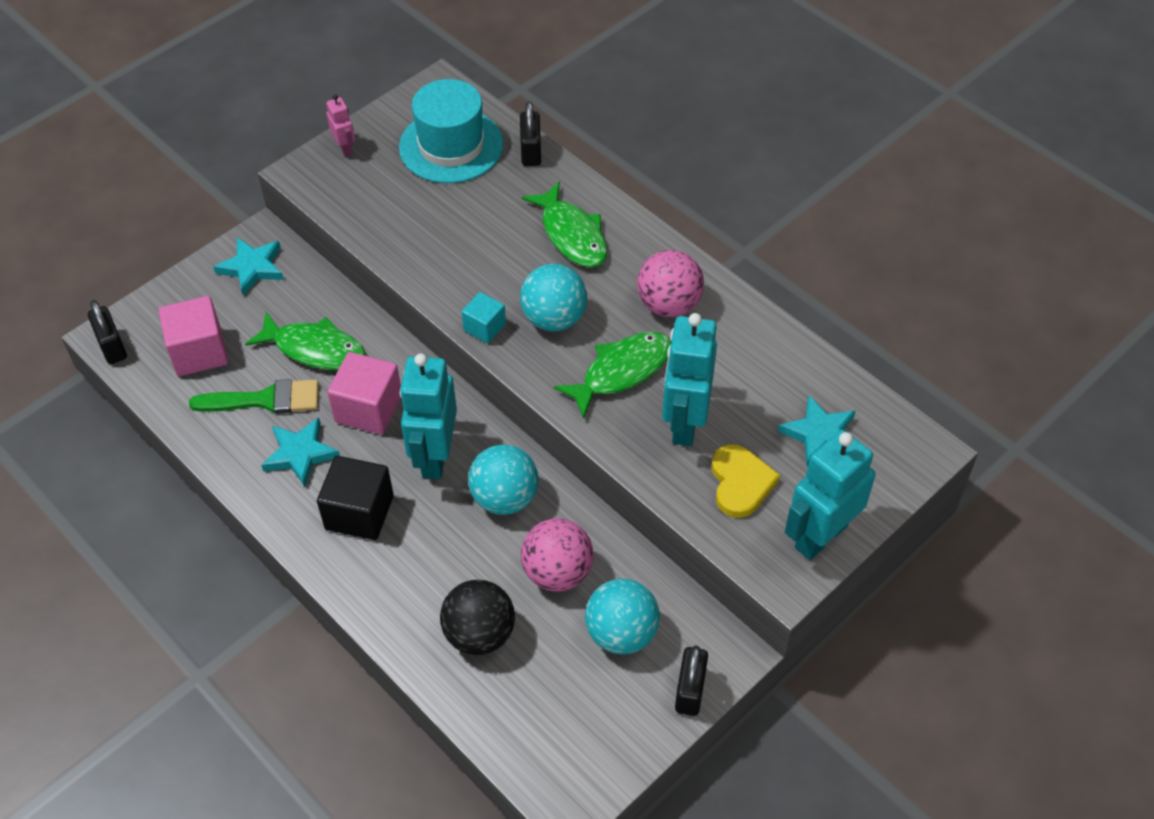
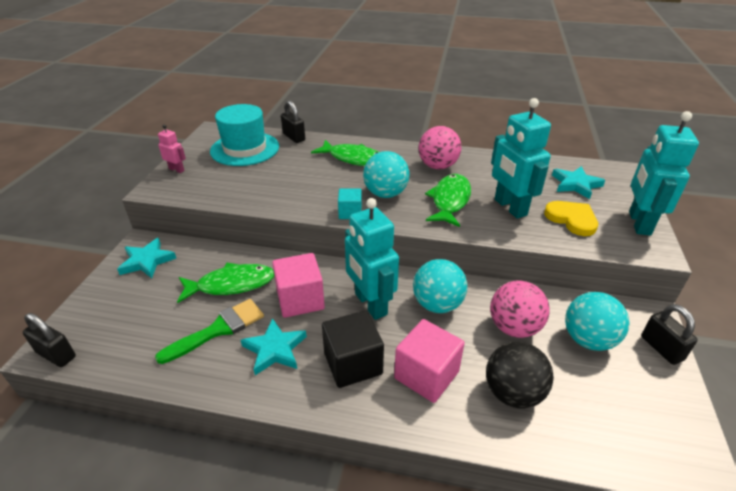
camera: 35 degrees left, 15 degrees down
(199, 352) = (140, 324): pink cube -> pink cube (426, 375)

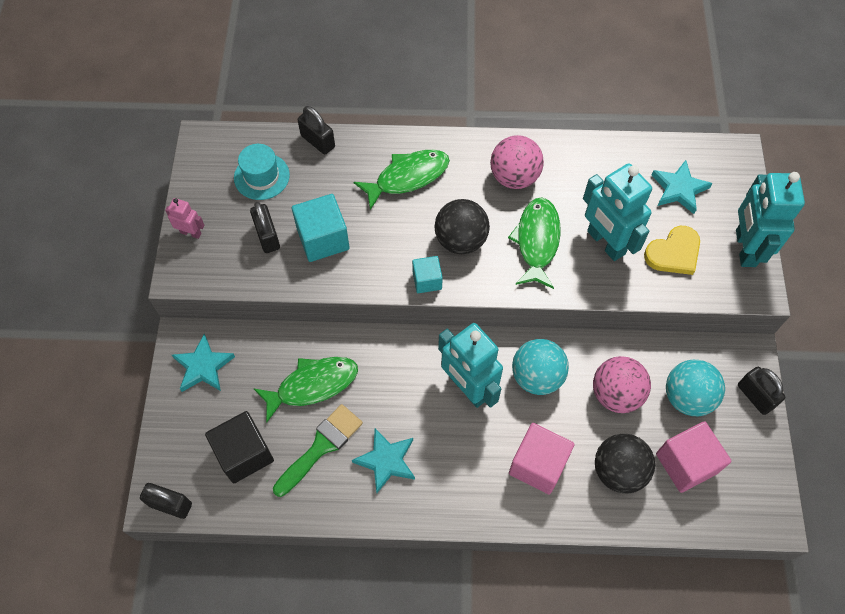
camera: 10 degrees left, 25 degrees up
(233, 177) = (267, 236): none -> black padlock
(245, 149) = (261, 176): turquoise hat -> turquoise hat, size x0.62
(275, 182) = (323, 239): none -> turquoise cube
(300, 299) = (393, 393): pink cube -> pink cube (686, 463)
(353, 159) = (407, 177): green fish -> green fish turned 45 degrees counterclockwise
(353, 363) = (466, 464): black cube -> black cube (244, 454)
(385, 194) = (460, 240): turquoise ball -> black ball
(572, 219) = (673, 253): yellow heart -> yellow heart turned 105 degrees clockwise

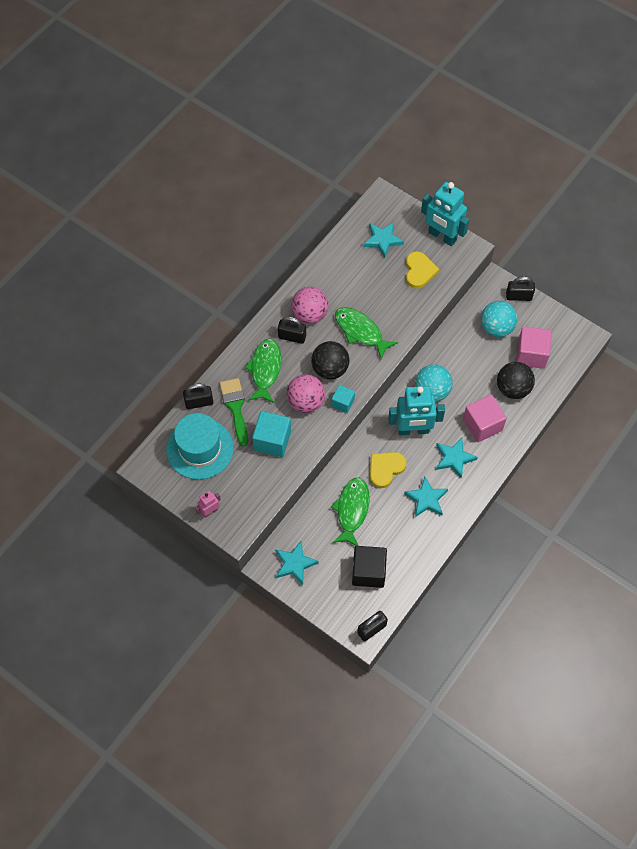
camera: 55 degrees left, 0 degrees up
(261, 176) = (200, 449): turquoise hat -> turquoise hat, size x1.61
(267, 236) = (247, 470): black padlock -> black padlock (292, 337)
(321, 446) = (393, 528): green brush -> green brush (235, 407)
(393, 389) = (385, 469): none -> yellow heart
(465, 459) = (454, 458): none -> turquoise star
(605, 243) = (388, 299): turquoise robot -> none
(616, 394) = (470, 360): pink ball -> pink ball (305, 402)

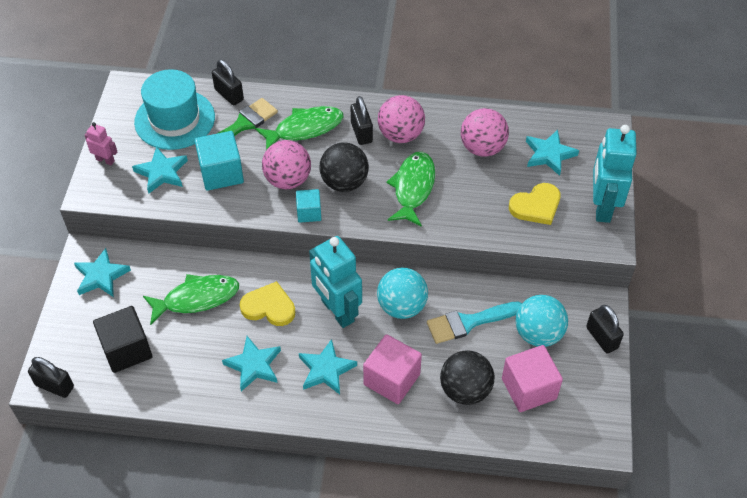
camera: 60 degrees right, 10 degrees down
(247, 478) = (162, 172): none -> turquoise star
(352, 274) = (482, 148): none -> pink ball
(466, 360) = (468, 322): none -> turquoise brush

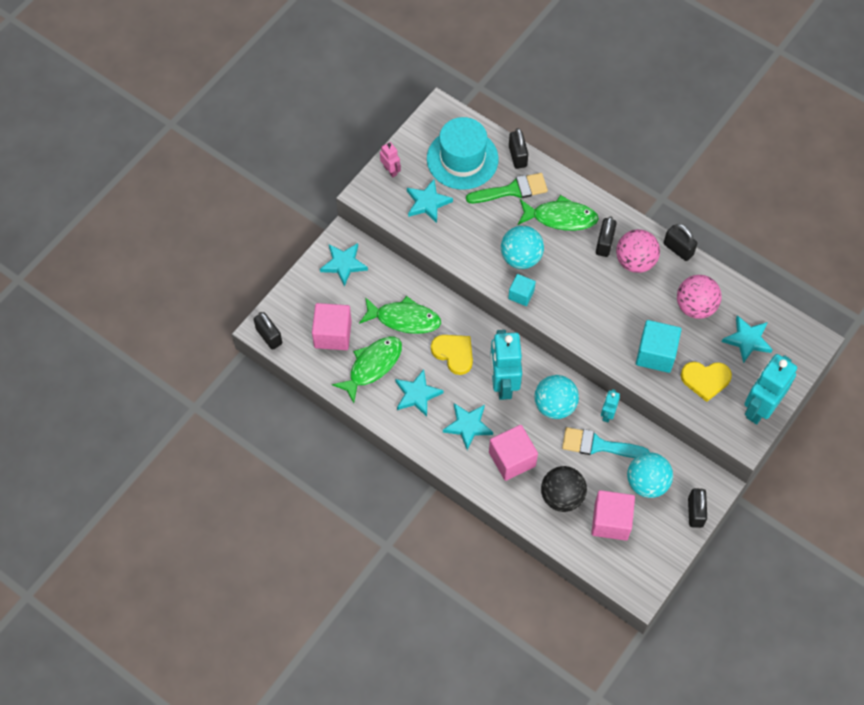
camera: 30 degrees right, 10 degrees up
(127, 350) = (333, 334): black cube -> pink cube
(221, 173) = (473, 226): turquoise cube -> turquoise cube (655, 354)
(288, 180) = (521, 258): pink ball -> turquoise ball
(344, 182) = (564, 282): black ball -> none
(413, 188) = (616, 314): green fish -> green fish (372, 366)
(433, 107) = (678, 249): none -> black padlock
(458, 289) = (607, 414): none -> turquoise robot

